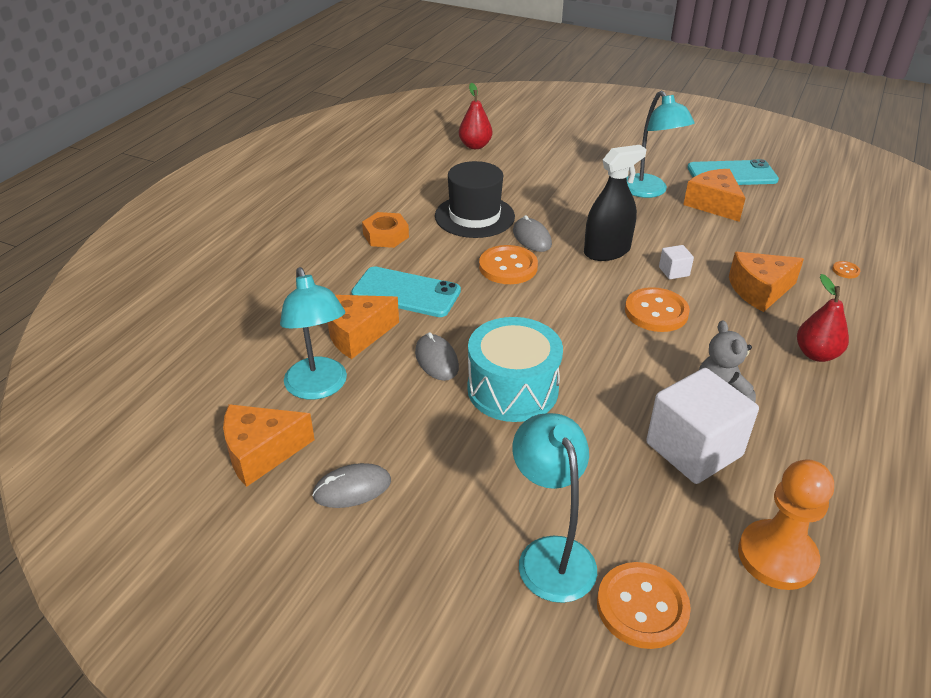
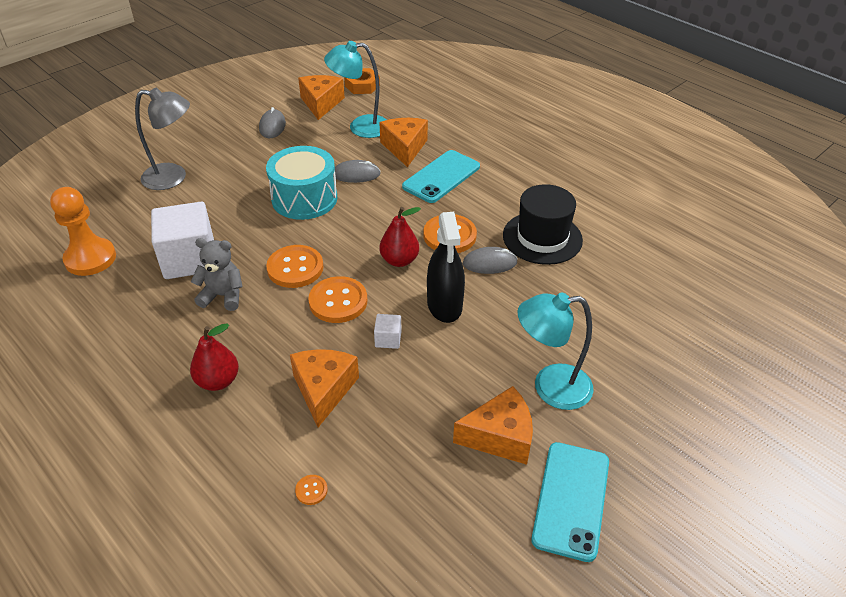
camera: 110 degrees right, 5 degrees up
(385, 235) = (528, 182): orange nut -> orange nut (362, 86)
(475, 146) = (698, 276): red pear -> red pear (399, 260)
(550, 554) = (173, 177): turquoise lamp -> grey lamp
(642, 607) = (116, 197): orange button -> orange button (295, 268)

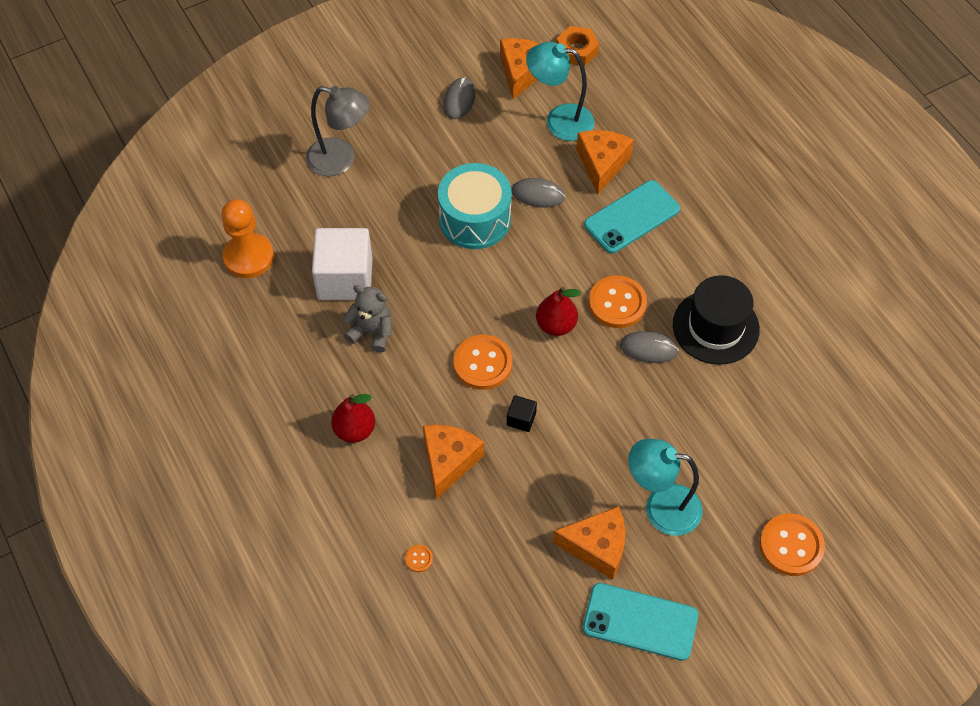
camera: 15 degrees right, 15 degrees up
(295, 268) = (448, 312): orange button -> orange button (791, 546)
(388, 339) = (521, 419): white cube -> black cube
(444, 305) = (587, 391): black spray bottle -> none
(571, 500) = (640, 621): turquoise phone -> turquoise phone turned 75 degrees clockwise

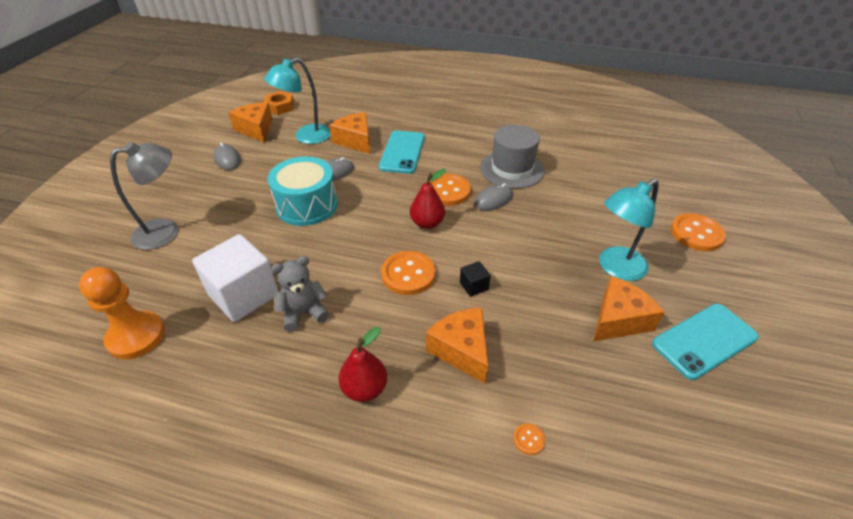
camera: 45 degrees left, 15 degrees down
(715, 327) = (512, 169): black hat -> grey hat

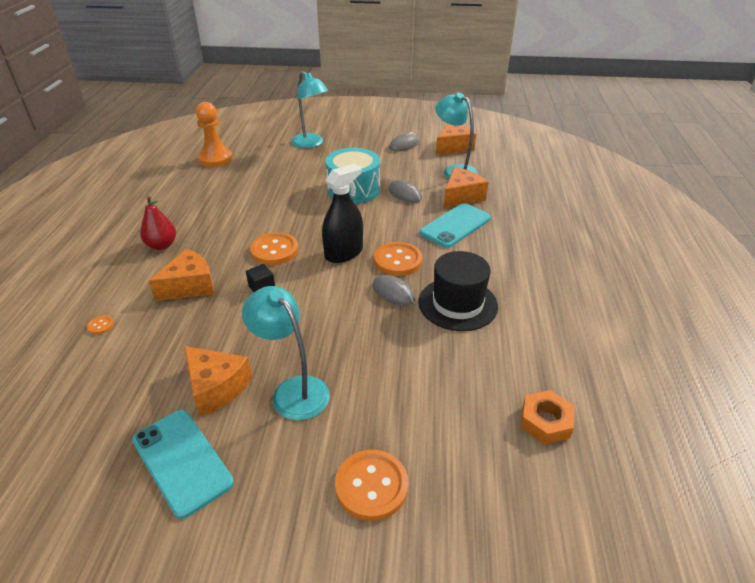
camera: 80 degrees right, 5 degrees down
(166, 231) = (311, 144): grey lamp -> turquoise lamp
(244, 295) = (250, 184): white cube -> none
(280, 107) = (498, 150): orange nut -> orange nut (545, 421)
(304, 313) = (232, 210): grey teddy bear -> none
(402, 152) = (455, 225): turquoise phone -> turquoise phone turned 45 degrees counterclockwise
(427, 223) = (343, 253): red pear -> black spray bottle
(512, 169) = (457, 304): grey hat -> black hat

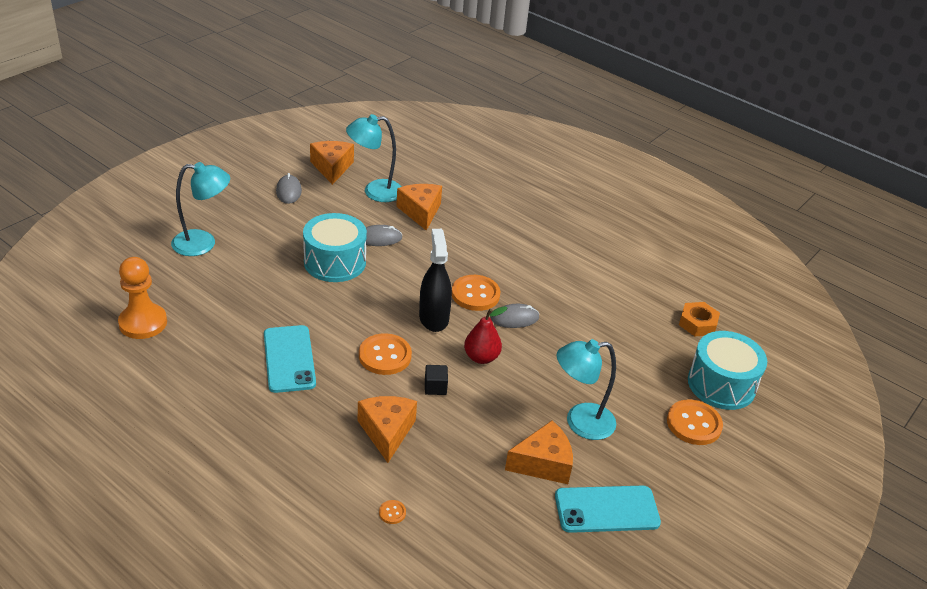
camera: 60 degrees left, 0 degrees up
(162, 245) = (291, 428): red pear -> red pear (481, 357)
(455, 225) = (459, 239): turquoise phone -> turquoise phone (289, 359)
(457, 304) = (558, 294): black hat -> none
(465, 486) = (721, 384): none -> turquoise drum

